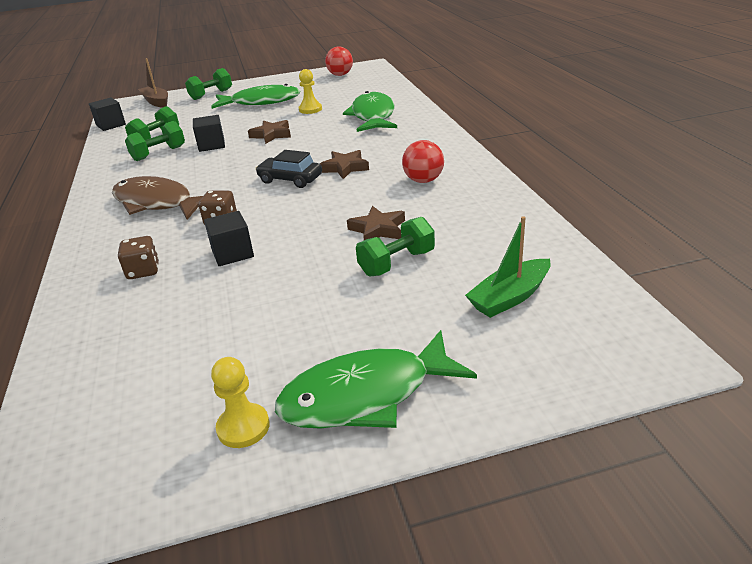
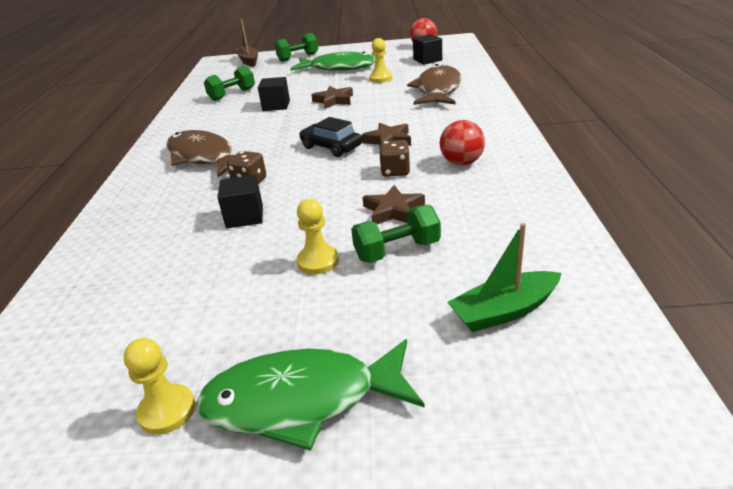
camera: 15 degrees right, 0 degrees up
(111, 125) = (201, 79): black cube -> black cube (427, 60)
(143, 271) = (159, 223): brown dice -> brown dice (395, 171)
(159, 153) = (227, 109): green dumbbell -> none
(326, 282) = (318, 261): none -> yellow pawn
(373, 116) = (438, 90): green fish -> brown fish

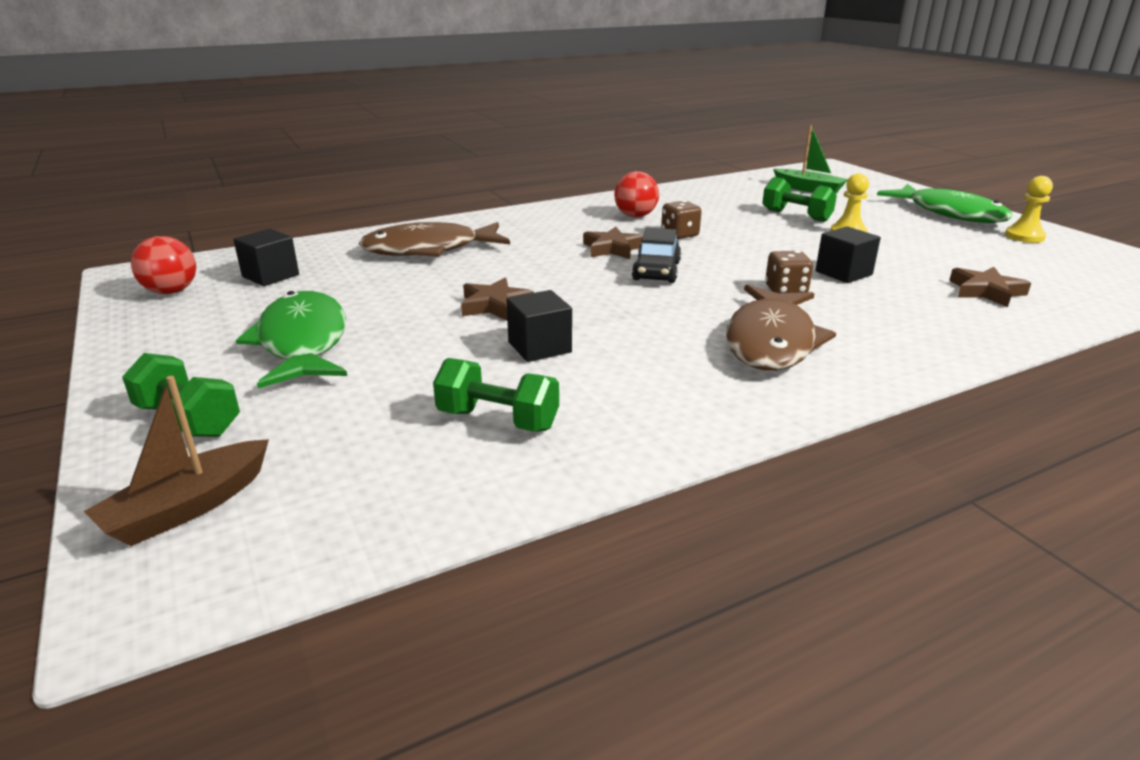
camera: 120 degrees left, 5 degrees down
(380, 78) = (376, 292): yellow pawn -> none
(393, 210) = (747, 225): brown star -> brown star (986, 291)

